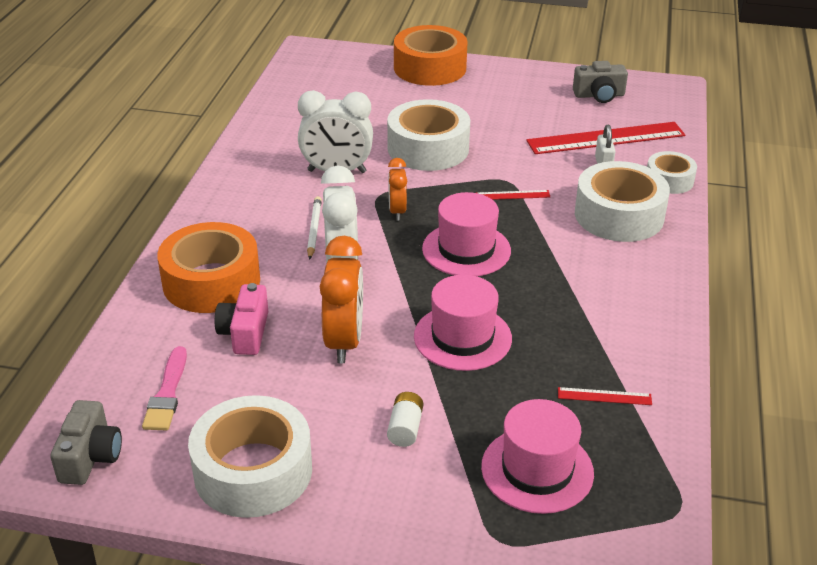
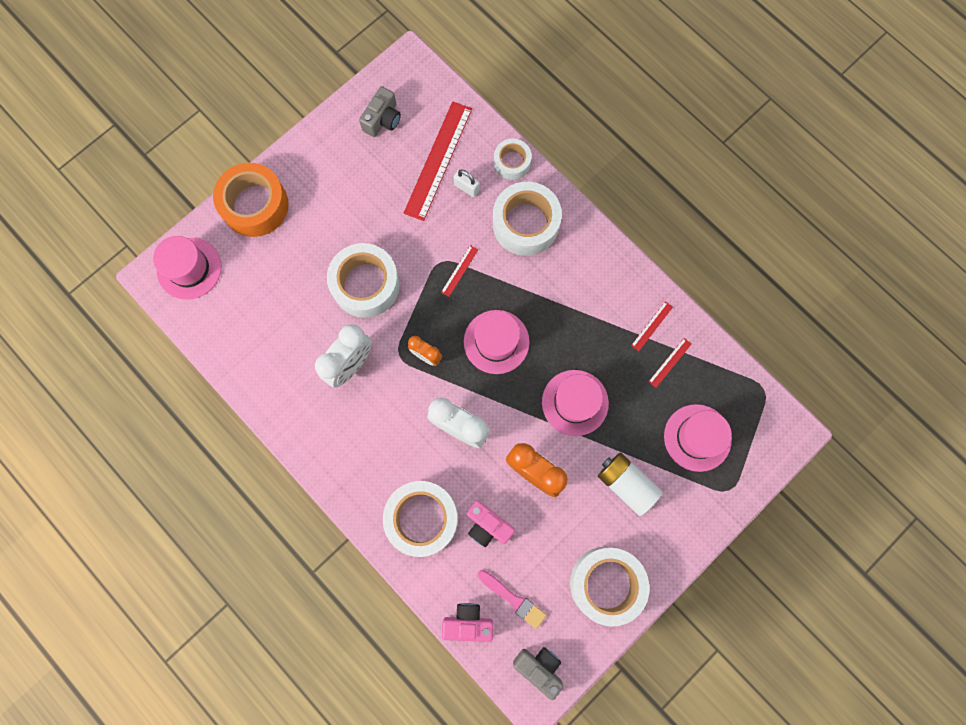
camera: 55 degrees left, 40 degrees up
(109, 368) = (468, 622): none -> pink camera
(211, 282) = (422, 518): orange tape -> white tape
(314, 229) = (409, 421): white pencil -> none
(333, 61) = (189, 268): none -> pink hat
(405, 428) = (626, 484): white battery -> white battery, size x1.80
(630, 359) = (652, 326): none -> red ruler

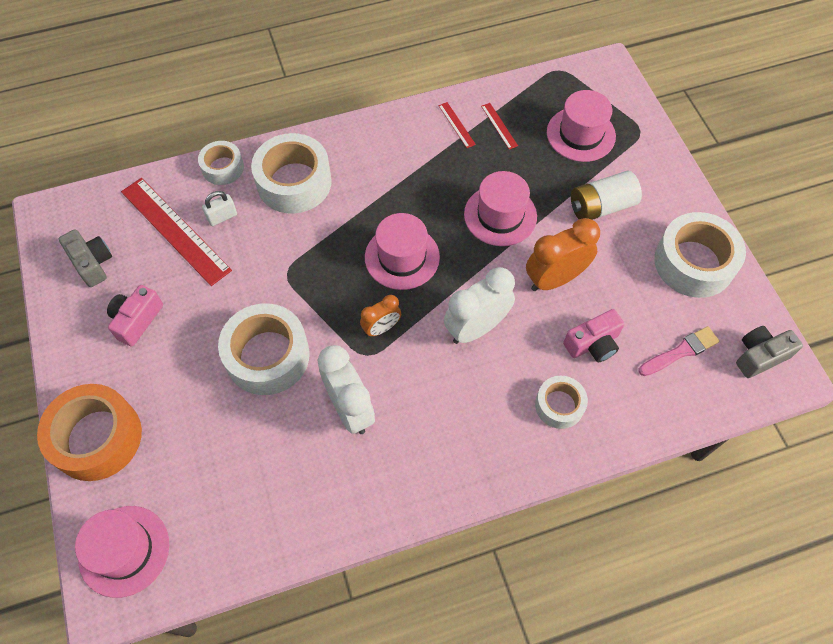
camera: 65 degrees left, 15 degrees down
(422, 518) = (559, 405): white tape -> white tape, size x0.56
(459, 271) = (307, 259): red ruler -> none
(468, 622) = (690, 405): pink camera -> pink camera (137, 320)

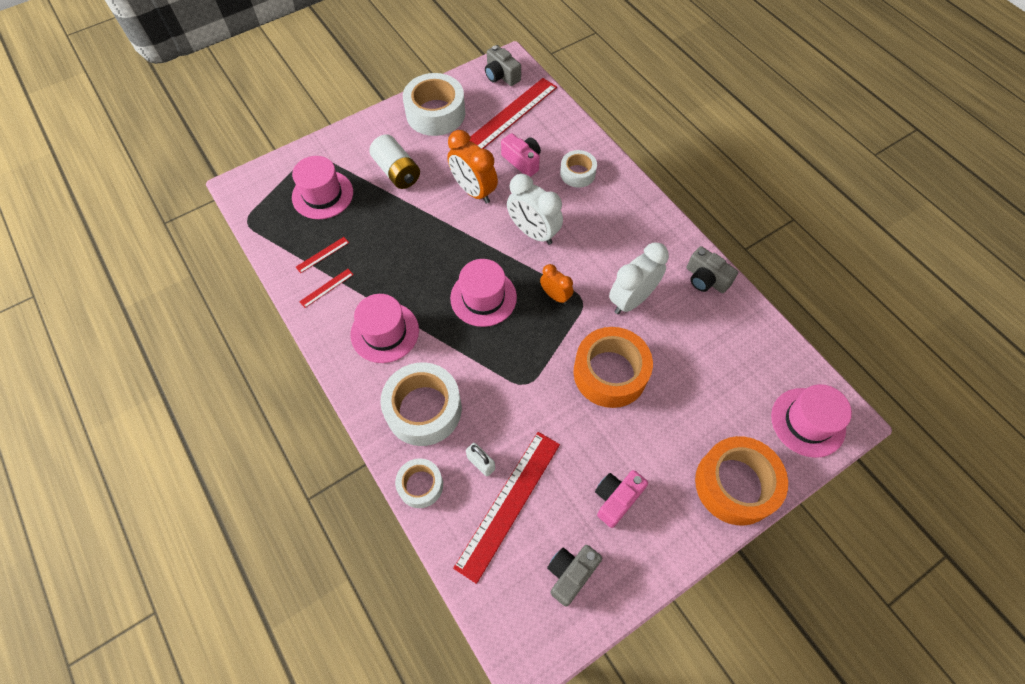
camera: 105 degrees left, 0 degrees up
(137, 320) = (616, 499): pink camera -> pink camera turned 120 degrees clockwise
(267, 356) = (610, 373): white tape -> orange tape
(350, 510) = (706, 279): none -> grey camera
(500, 215) = (422, 236): pink hat -> pink hat (385, 332)
(680, 351) = (511, 114): pink brush -> red ruler

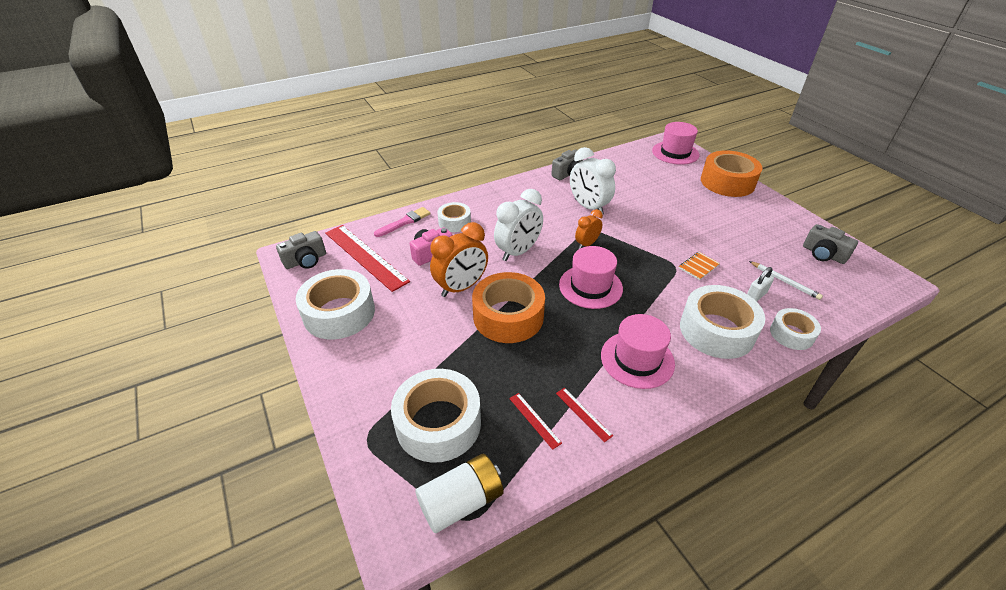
camera: 85 degrees left, 20 degrees down
(322, 195) = (438, 423): pink hat -> white tape
(397, 172) = (419, 348): white battery -> white battery (461, 501)
(508, 504) = (784, 281): red ruler -> white pencil
(527, 409) = (698, 267): none -> orange notebook
(571, 133) = (404, 222): none -> pink brush
(610, 373) = (656, 223): orange tape -> orange tape (508, 316)
(616, 499) = (757, 229): pink camera -> none

